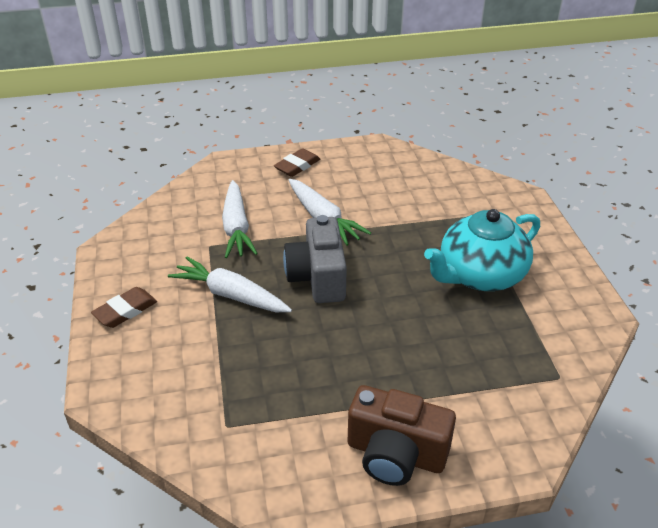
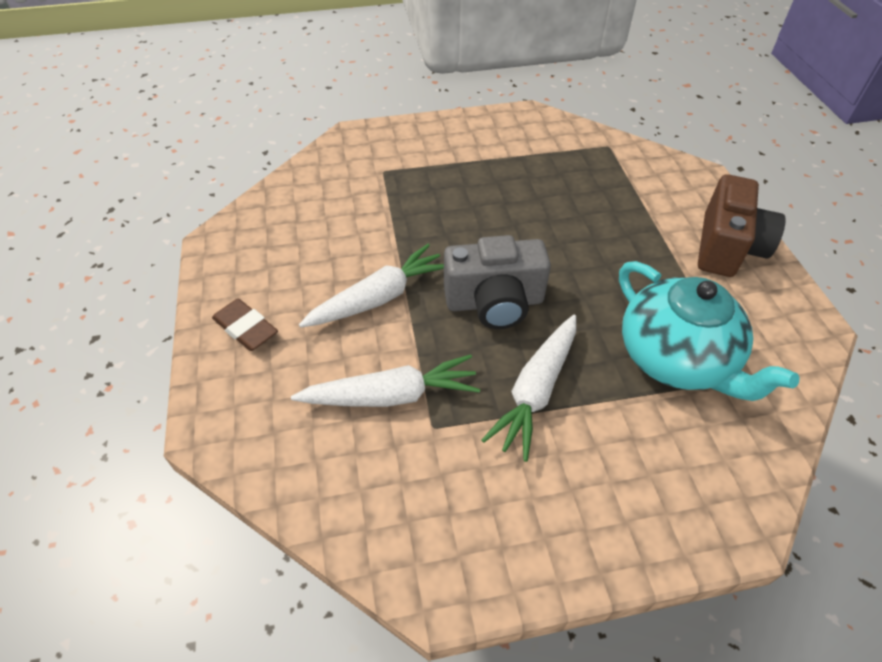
camera: 90 degrees left, 10 degrees up
(125, 311) = (585, 523): brown eraser -> none
(480, 275) = (482, 176): turquoise teapot -> turquoise teapot (676, 359)

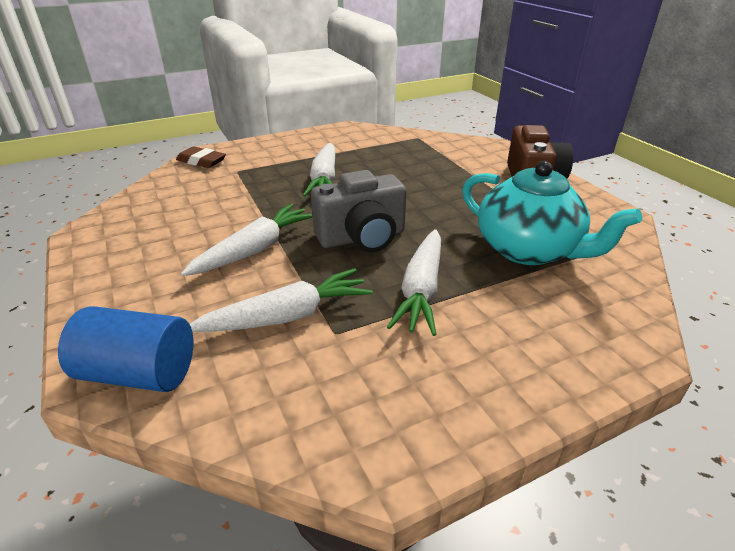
camera: 15 degrees left, 15 degrees down
(246, 328) = (124, 291): brown eraser -> brown eraser (201, 161)
(247, 433) = (139, 373): none -> blue cylinder
(477, 202) = (324, 179): none -> white carrot

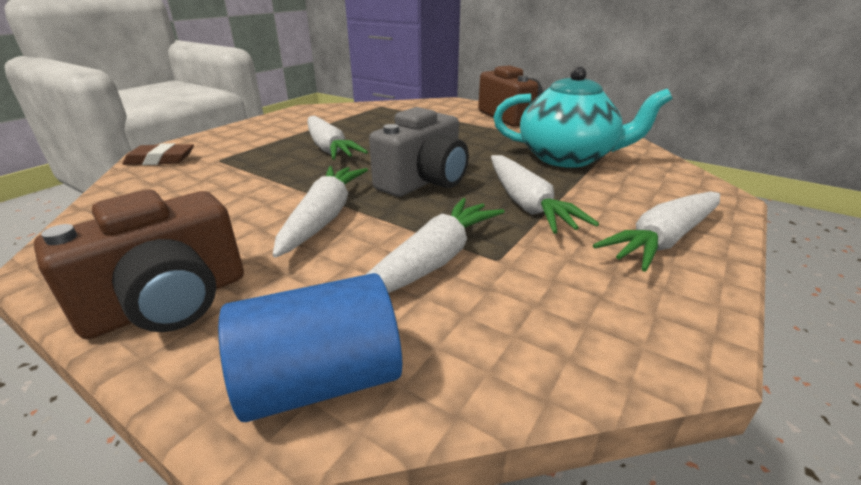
camera: 30 degrees left, 5 degrees down
(114, 286) = (169, 303): none -> brown camera
(501, 372) = (664, 240): none -> white carrot

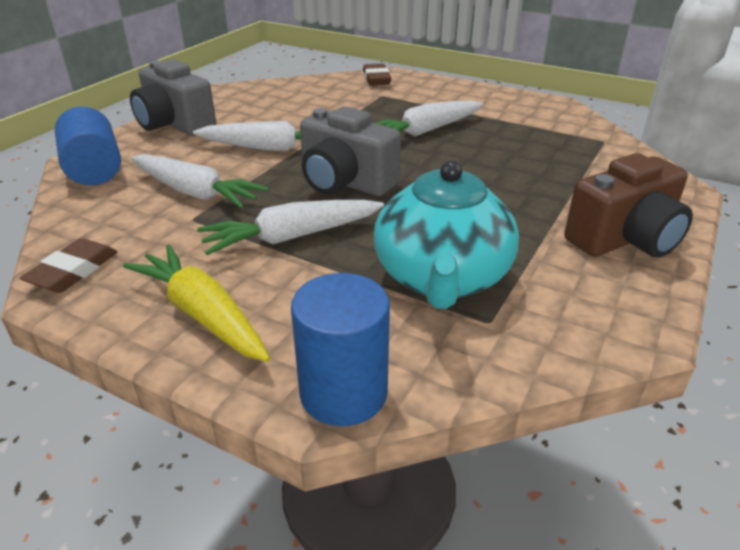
camera: 85 degrees right, 5 degrees up
(169, 303) = (175, 124): brown camera -> grey camera
(641, 338) = (73, 271): none -> brown eraser
(664, 240) = (202, 314): white carrot -> yellow carrot
(705, 188) = (343, 393): none -> blue cylinder

